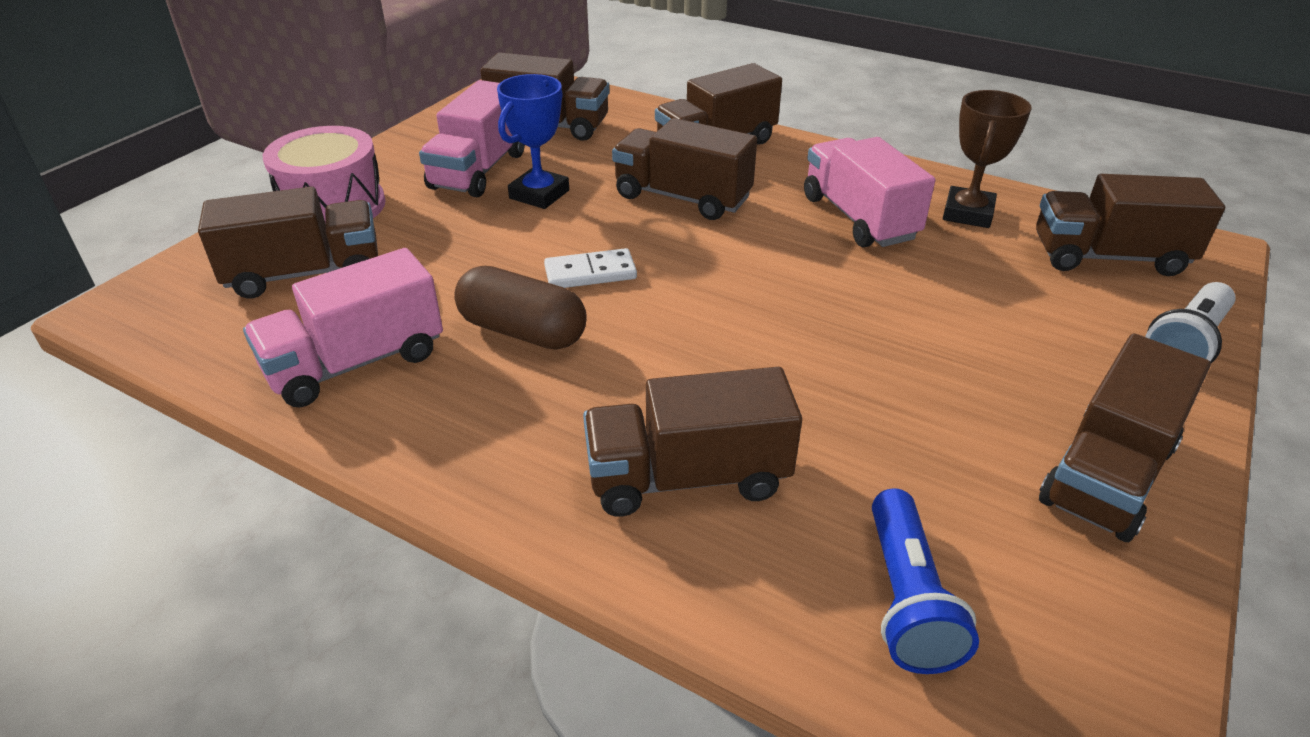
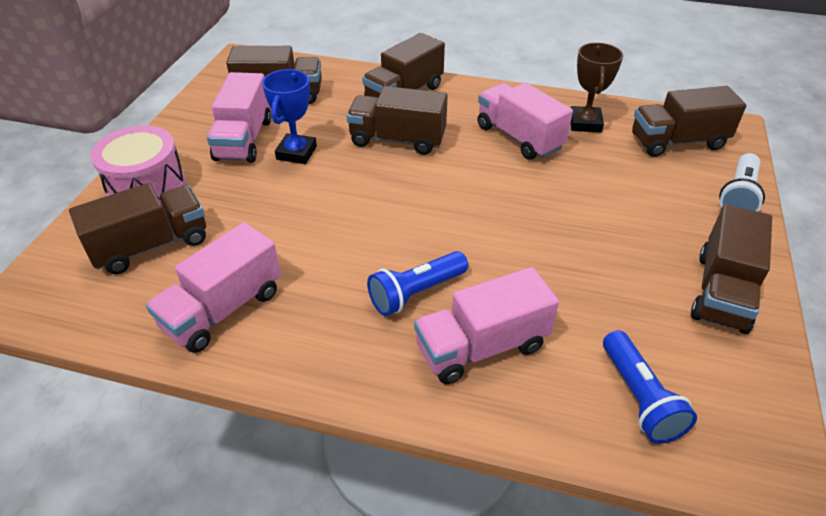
camera: 15 degrees left, 5 degrees up
(522, 331) = (330, 263): brown capsule -> none
(590, 273) = (358, 209): white domino -> none
(623, 389) = (416, 293): none -> blue flashlight
(687, 477) = (481, 347): brown truck -> pink truck

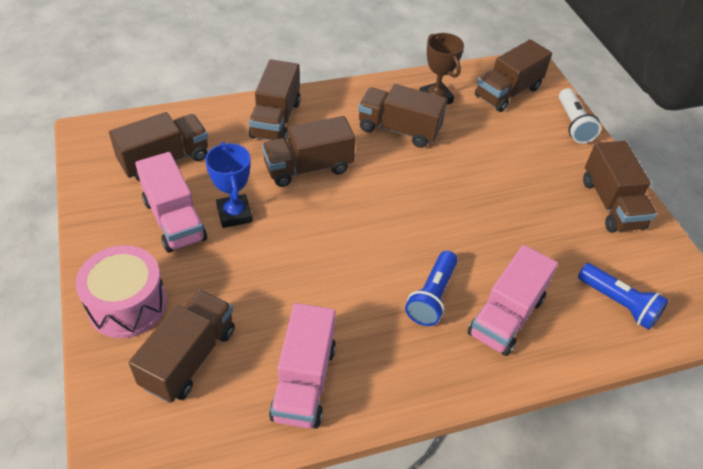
camera: 35 degrees left, 5 degrees up
(519, 137) = (399, 130): pink truck -> brown truck

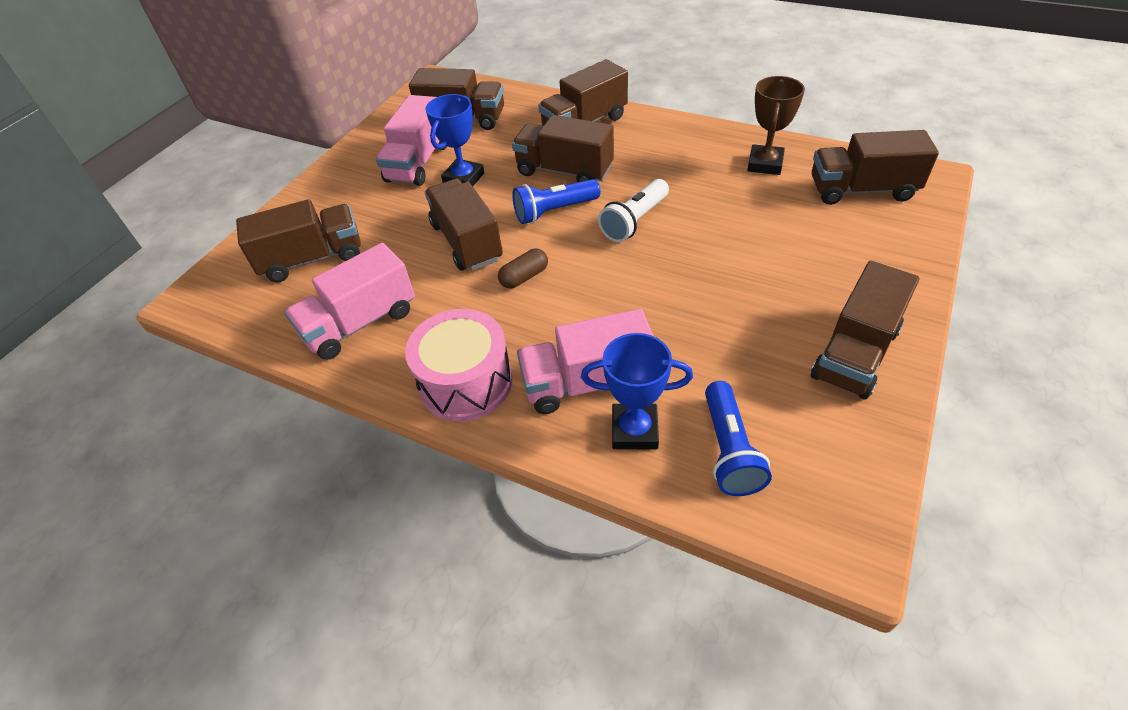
camera: 50 degrees right, 0 degrees up
(127, 305) = (321, 203): pink drum -> pink drum (466, 382)
(380, 268) = (524, 277): none -> brown capsule
(399, 130) = (689, 175): brown truck -> brown truck (467, 242)
(432, 296) = (539, 325): blue flashlight -> blue flashlight (554, 211)
(564, 327) = (634, 430): none -> blue trophy
(573, 124) = (910, 254): white flashlight -> white flashlight (634, 221)

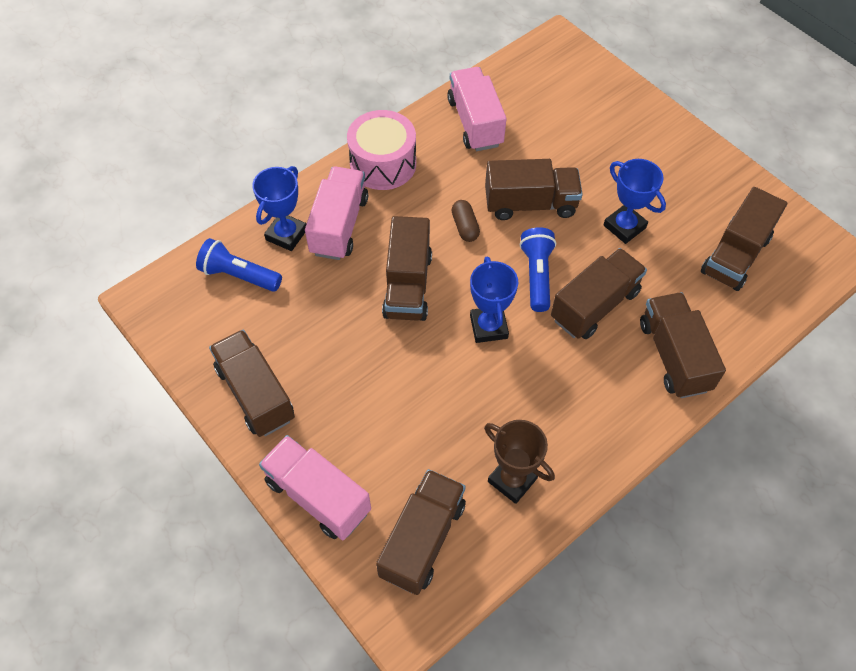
camera: 110 degrees right, 10 degrees up
(312, 259) = (565, 108): brown truck -> brown truck (407, 285)
(418, 163) = (669, 201): pink truck -> pink truck (318, 496)
(634, 221) = (488, 327): white flashlight -> blue trophy

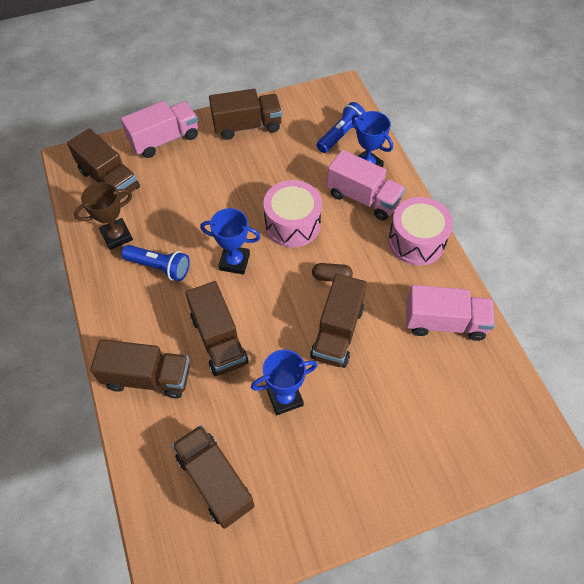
camera: 110 degrees right, 0 degrees up
(407, 285) = (292, 224): brown truck -> pink drum
(537, 275) = (265, 310): blue flashlight -> blue flashlight (159, 267)

